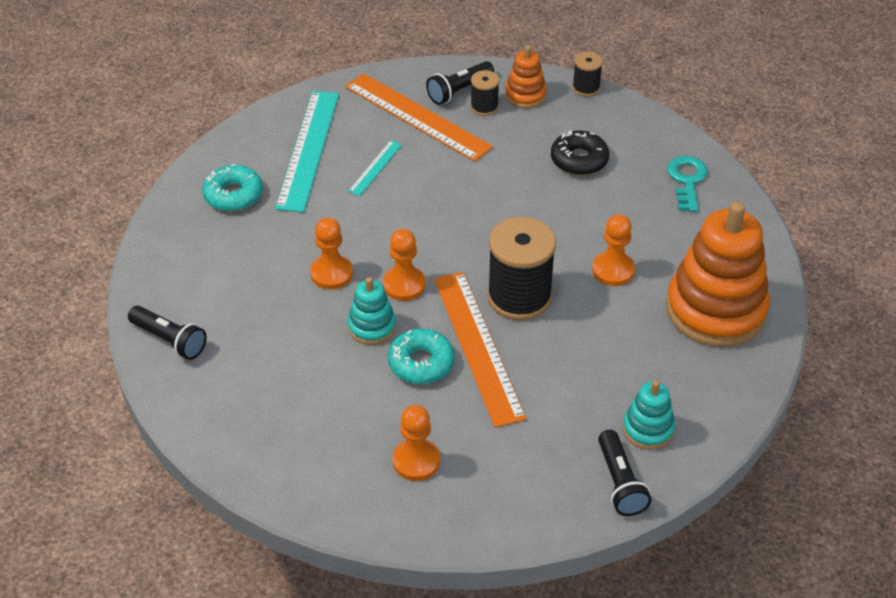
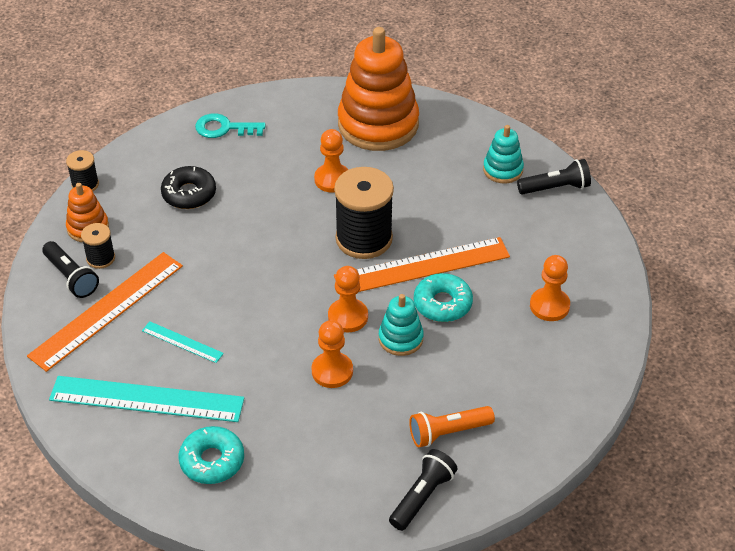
camera: 90 degrees left, 0 degrees up
(244, 362) = (448, 432): none -> orange flashlight

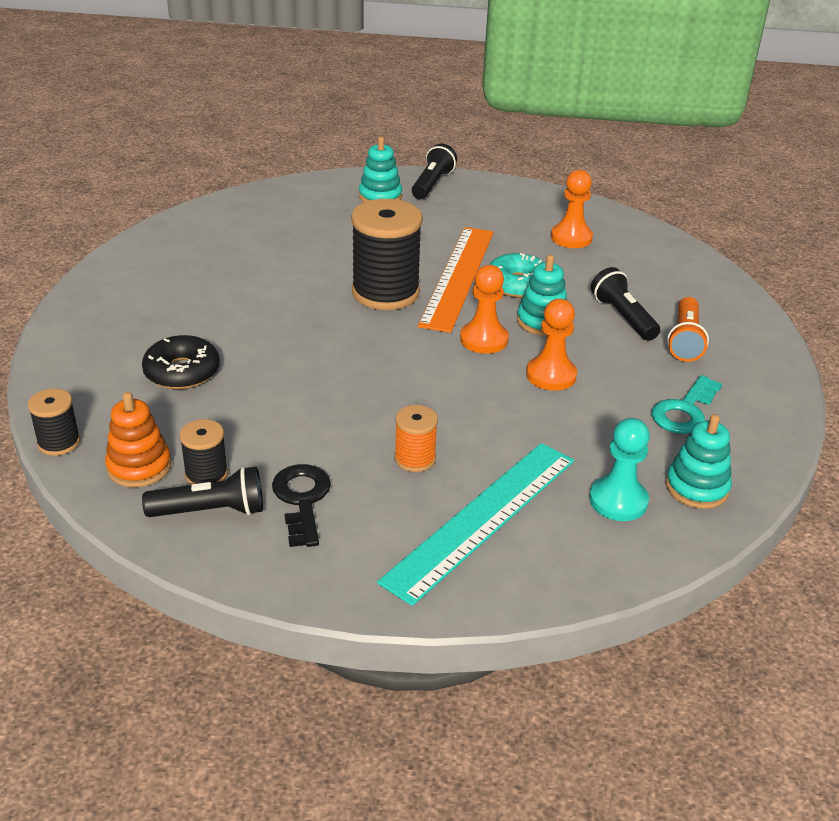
camera: 60 degrees left, 10 degrees down
(107, 310) = (302, 500): orange ruler -> black key
(182, 342) = (415, 459): turquoise ruler -> orange spool
(212, 461) = (618, 501): turquoise donut -> turquoise pawn
(224, 128) = (110, 313): turquoise key -> turquoise key (684, 411)
(257, 499) = (696, 488): none -> turquoise stacking toy
(332, 179) = (280, 279): orange pawn -> none
(378, 124) = (236, 229): orange stacking toy -> none
(422, 496) = (756, 383): black flashlight -> black flashlight (623, 317)

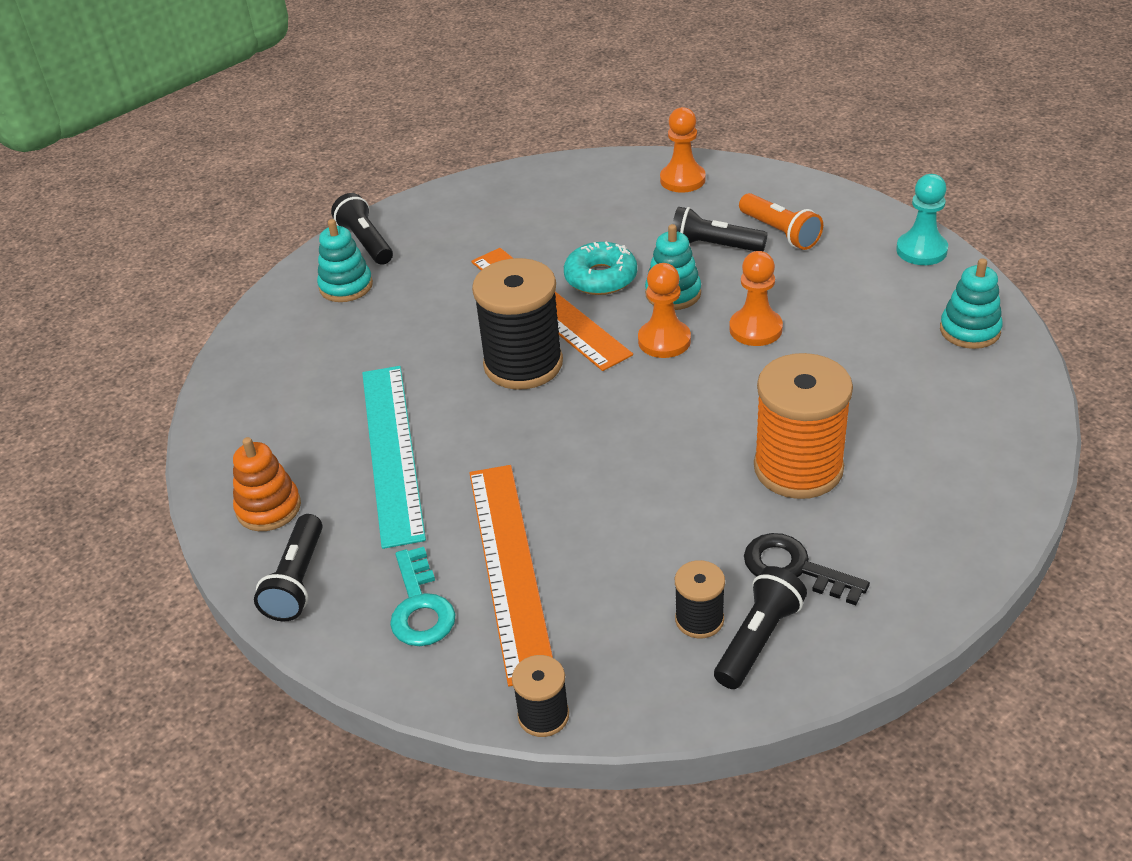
camera: 45 degrees left, 5 degrees up
(97, 299) = (297, 581): none -> black flashlight
(139, 467) = (643, 665): orange stacking toy -> orange stacking toy (268, 508)
(182, 372) = (510, 567): black donut -> orange ruler
(415, 459) = (798, 468): orange spool -> orange spool, size x2.02
(482, 518) = (911, 466): turquoise ruler -> turquoise ruler (391, 451)
(571, 238) = (562, 209): orange pawn -> orange pawn (682, 180)
(618, 501) = (951, 379): turquoise pawn -> turquoise pawn (921, 250)
(684, 411) = (871, 284): turquoise key -> turquoise key (420, 606)

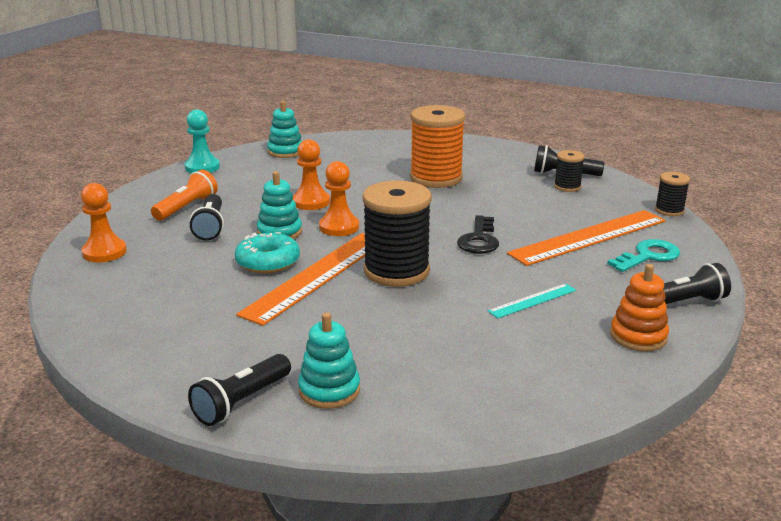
camera: 115 degrees left, 15 degrees down
(391, 451) = (532, 300): turquoise ruler -> turquoise ruler, size x0.48
(794, 568) = (510, 172): black key -> black key (479, 239)

